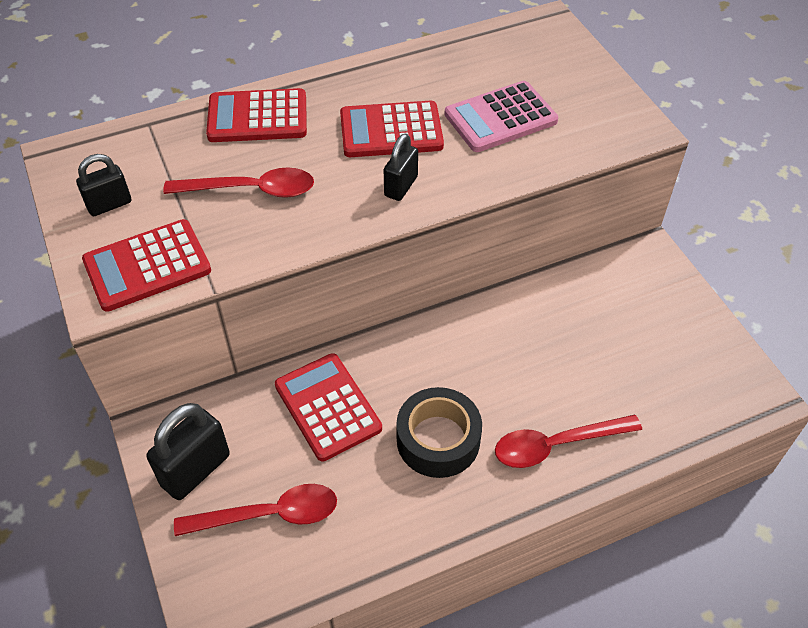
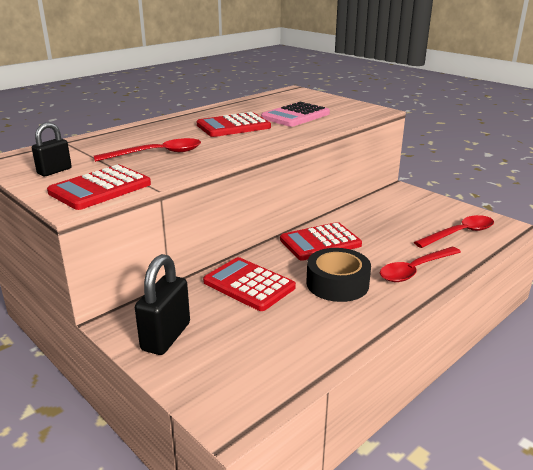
camera: 20 degrees left, 25 degrees down
(257, 117) = (142, 132): red calculator -> red calculator (320, 242)
(269, 514) = (240, 347): red spoon -> red spoon (459, 233)
(401, 186) = (256, 141): black padlock -> none

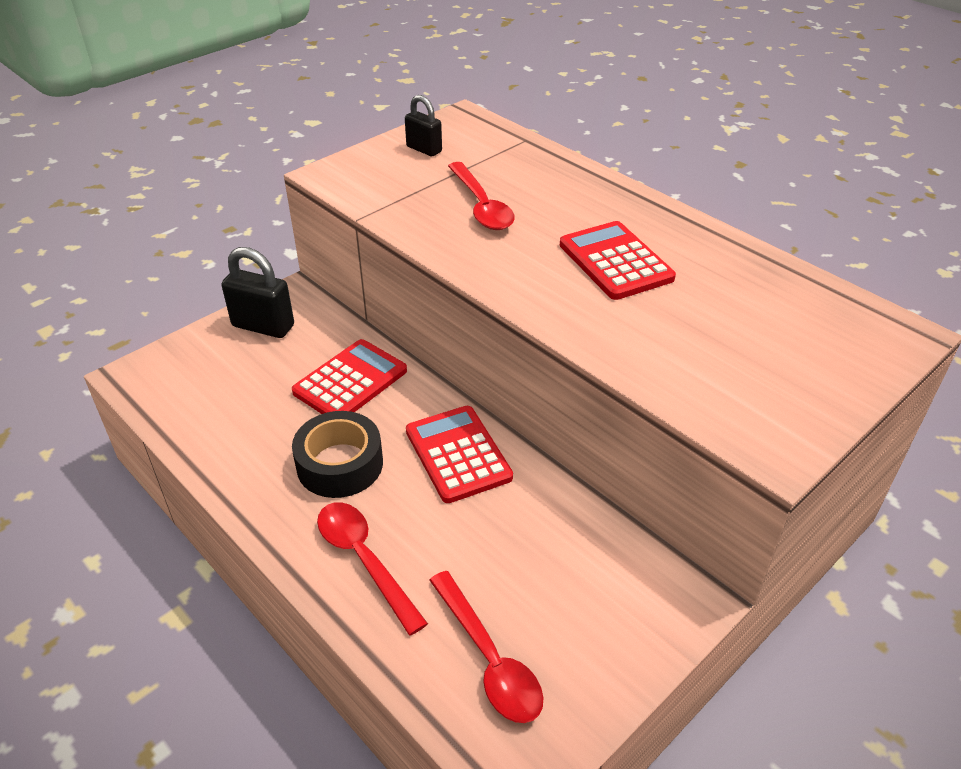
camera: 90 degrees right, 15 degrees up
(100, 188) = (369, 182): red calculator -> none
(295, 116) = (695, 329): pink calculator -> none

